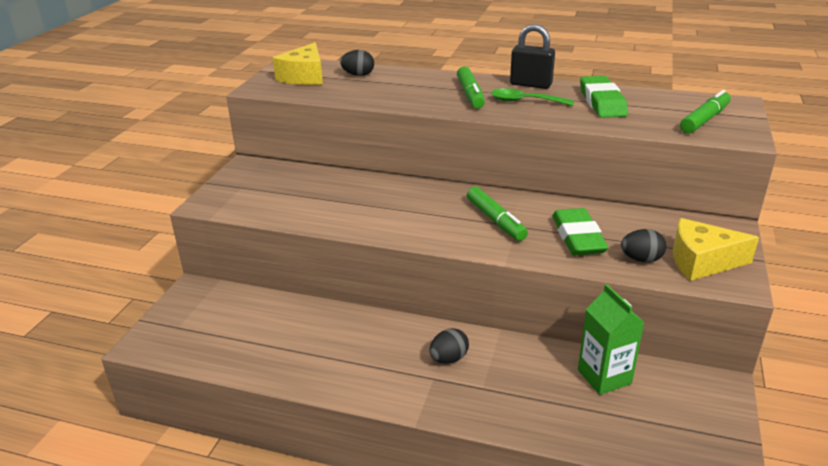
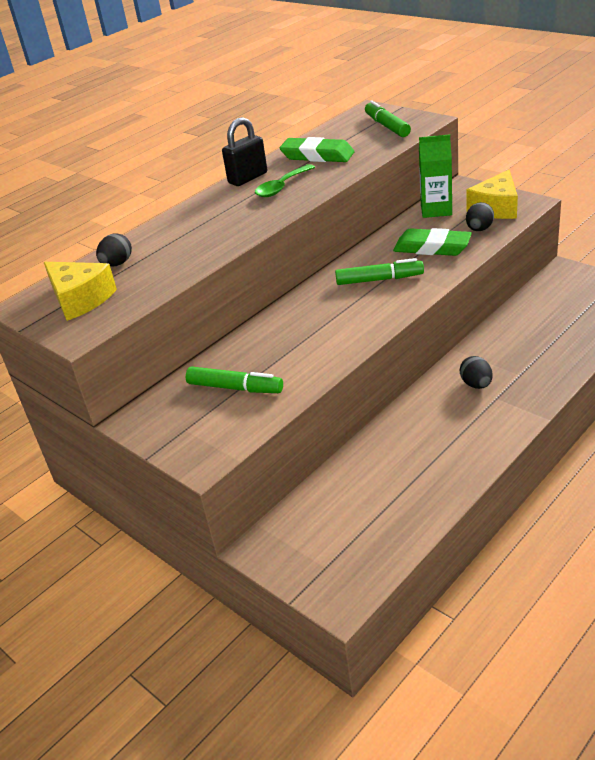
camera: 60 degrees left, 5 degrees up
(470, 94) = (238, 210): green marker -> green marker (235, 388)
(604, 377) = (533, 314): green carton -> green carton (436, 210)

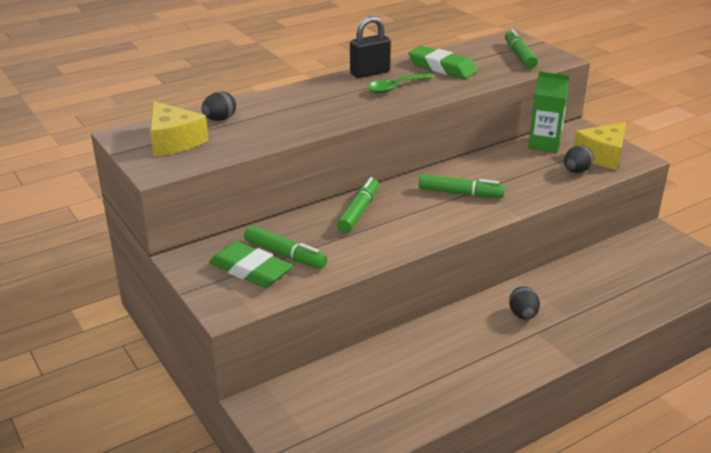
camera: 10 degrees right, 5 degrees down
(288, 323) = (359, 211): none -> green marker
(432, 247) = (523, 177): green eraser -> green eraser (250, 270)

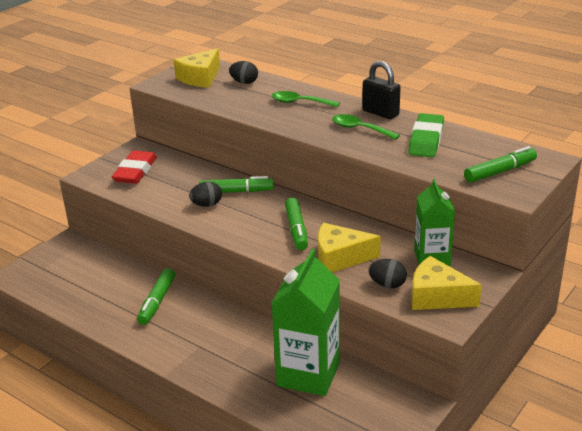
camera: 70 degrees right, 0 degrees up
(250, 270) = (135, 171): green eraser -> red eraser
(285, 254) = (160, 178): green marker -> green marker (157, 302)
(307, 101) = (300, 102): none -> green spoon
(523, 183) = (340, 258): none -> yellow cheese
(523, 315) = (220, 334): black egg -> black egg (207, 205)
(603, 276) = (308, 374): none -> green carton

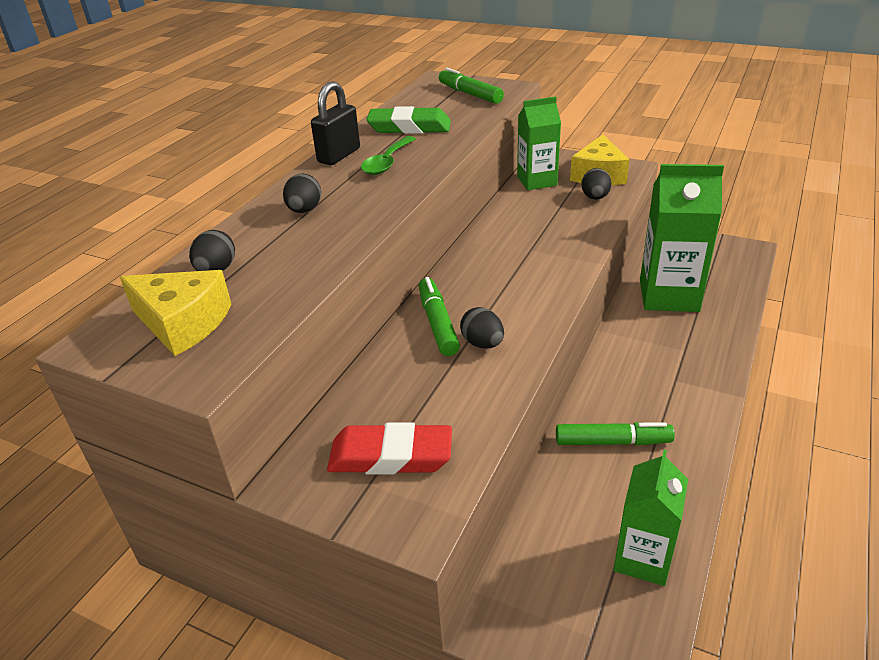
camera: 100 degrees left, 5 degrees up
(70, 293) = (642, 558): none -> green carton
(296, 230) = (518, 260): green marker -> none
(300, 102) = (304, 210): green spoon -> black egg
(340, 258) = (563, 227): yellow cheese -> none

